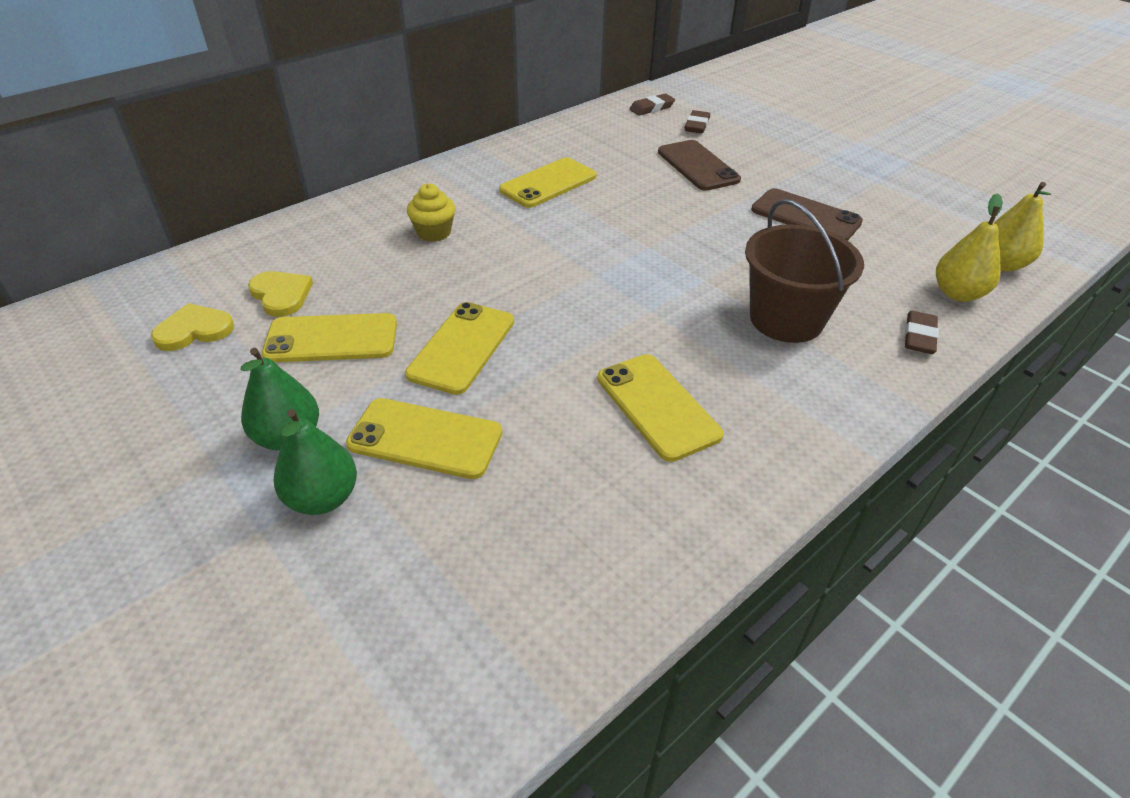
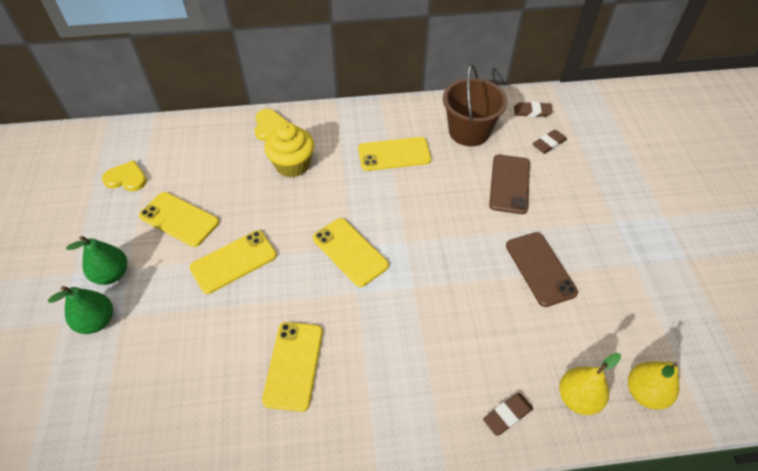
camera: 35 degrees right, 10 degrees up
(281, 295) = (181, 174): yellow heart -> yellow heart (269, 126)
(425, 439) = (166, 313): yellow phone -> yellow phone (350, 252)
(434, 233) = (292, 165): yellow cupcake -> yellow cupcake, size x1.51
(786, 319) = (432, 348): brown bucket -> brown bucket (469, 131)

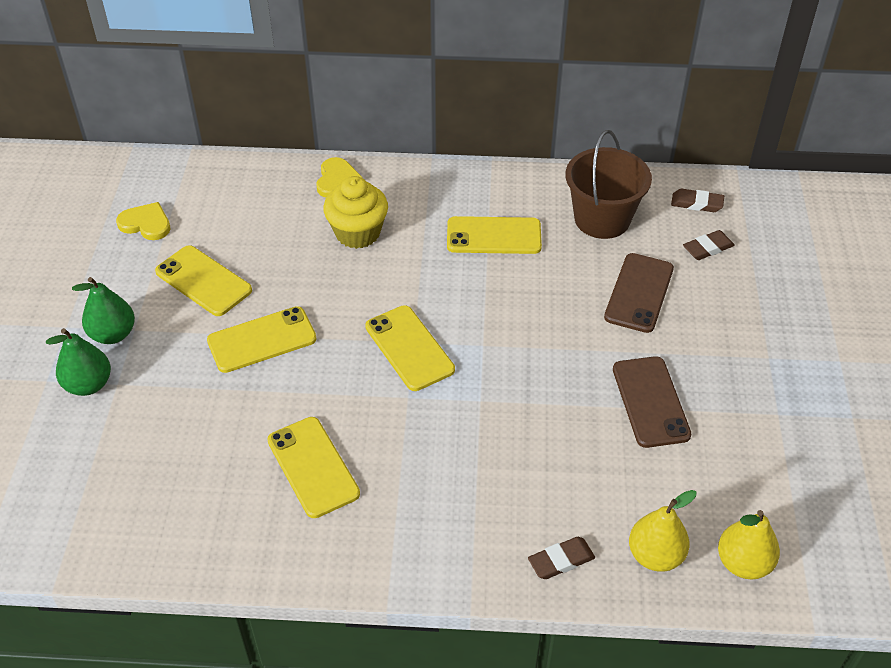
camera: 10 degrees right, 5 degrees down
(293, 365) = (313, 467): yellow phone -> yellow phone turned 45 degrees counterclockwise

